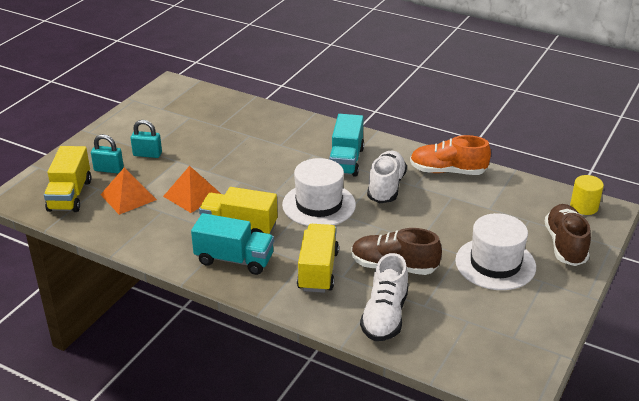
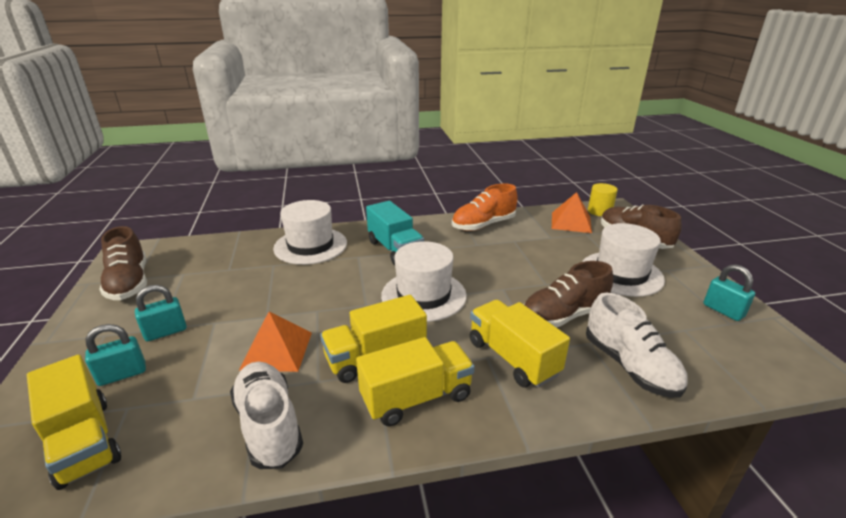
camera: 40 degrees left, 5 degrees down
(128, 197) = (188, 395): orange pyramid -> orange pyramid (571, 222)
(155, 110) = (129, 283): none -> brown shoe
(234, 259) = (416, 397): turquoise truck -> yellow truck
(290, 130) = (310, 246): none -> white hat
(386, 187) = (457, 255): white shoe -> white shoe (269, 425)
(526, 328) = (723, 311): none -> turquoise padlock

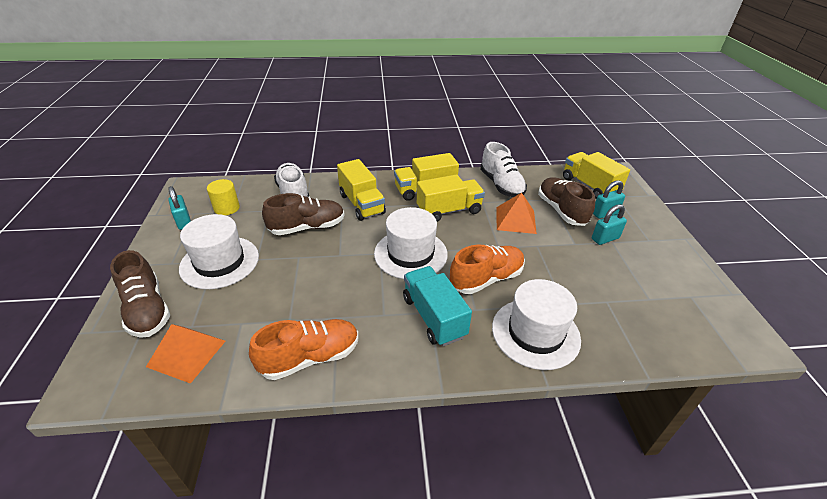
camera: 175 degrees left, 10 degrees up
(129, 283) = (690, 290): brown shoe -> brown shoe (561, 210)
(341, 278) = (486, 279): none -> orange shoe
(599, 211) = (117, 378): yellow cylinder -> yellow cylinder (227, 208)

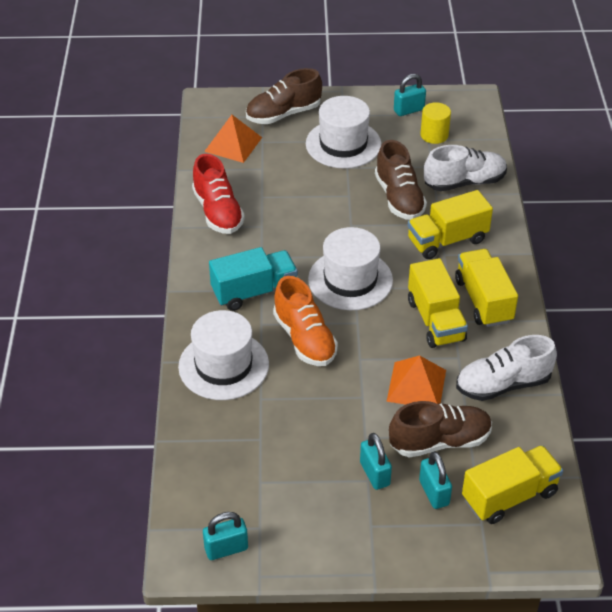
camera: 95 degrees right, 5 degrees up
(310, 357) = (218, 212): orange shoe -> red shoe
(725, 315) = (226, 549): none -> turquoise padlock

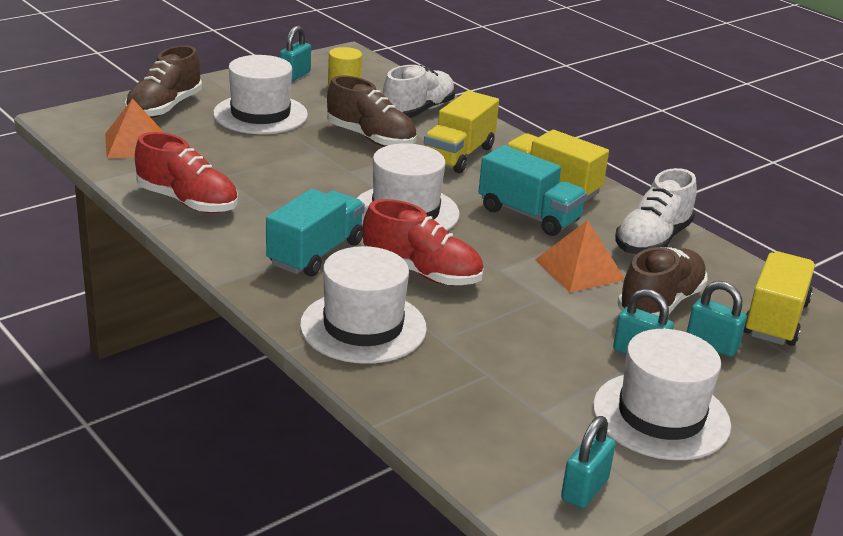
camera: 40 degrees left, 15 degrees down
(304, 339) = (422, 273): orange shoe -> red shoe
(332, 526) = (661, 416): none -> white hat
(435, 320) = (528, 215): yellow truck -> turquoise truck

